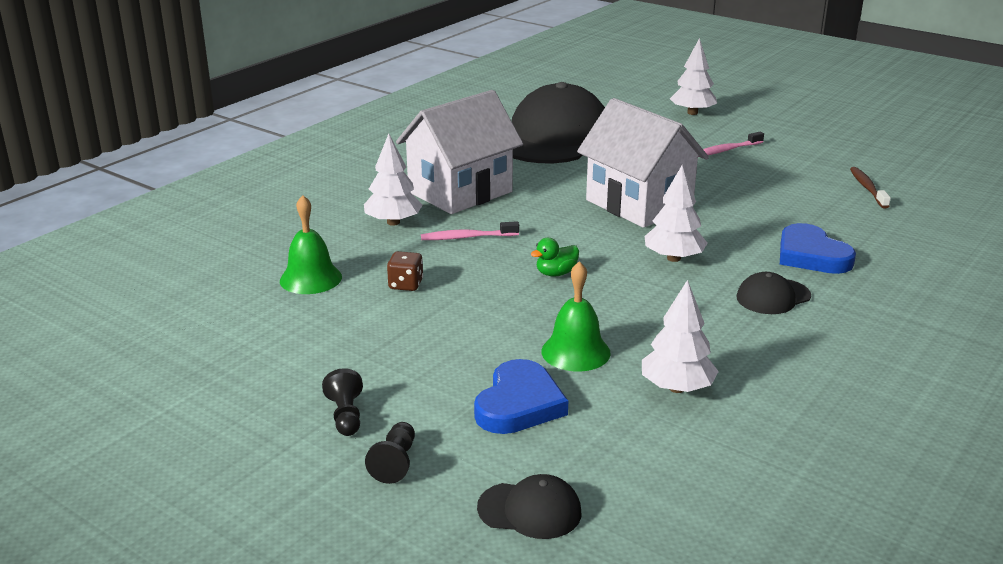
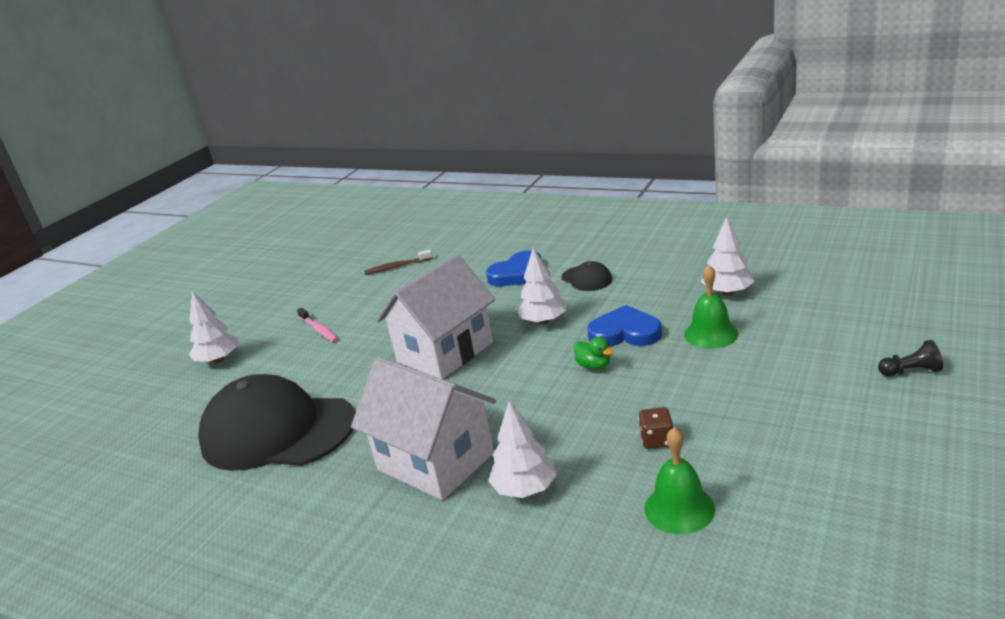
camera: 95 degrees left, 0 degrees up
(346, 416) = (881, 409): black pawn -> none
(467, 237) = (543, 429): pink toothbrush -> none
(519, 404) = (796, 341): blue heart -> blue heart (625, 333)
(530, 510) = (902, 313): black cap -> none

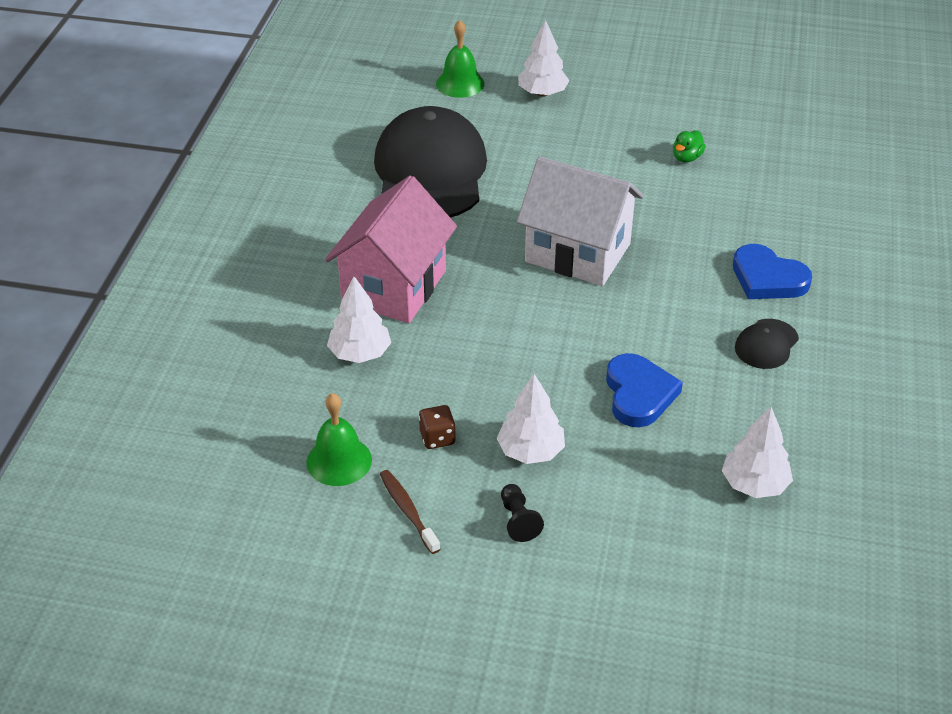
camera: 70 degrees right, 15 degrees up
(319, 330) = (609, 145): pink toothbrush -> none
(397, 267) = (765, 168): brown toothbrush -> brown toothbrush (408, 511)
(435, 461) = (394, 287): white house -> pink house
(543, 321) = (655, 320): white tree -> white tree (530, 451)
(594, 366) = (564, 376): green duck -> green duck (687, 157)
(711, 334) = (647, 471): green bell -> green bell (460, 83)
(911, 371) = (586, 656): black pawn -> black pawn (518, 520)

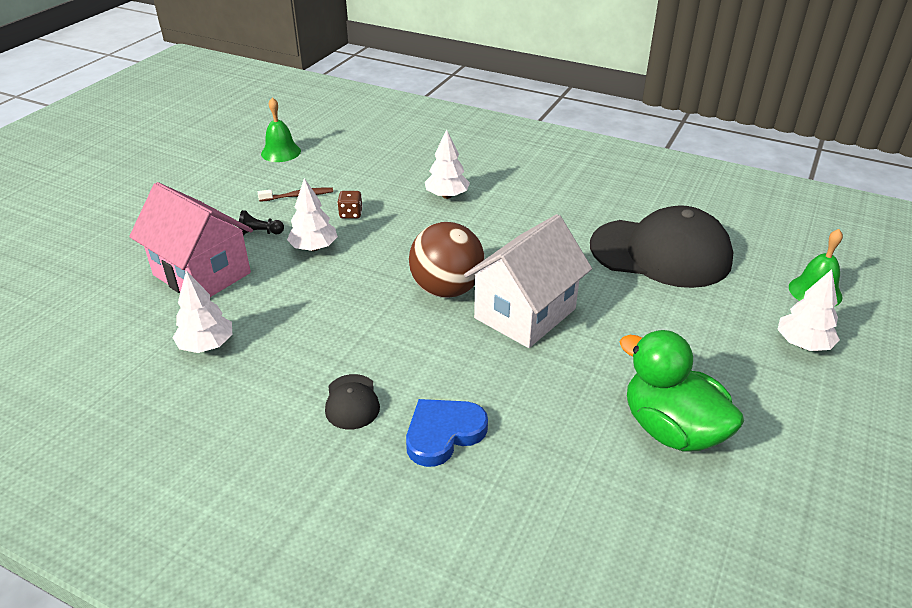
camera: 105 degrees right, 5 degrees down
(339, 461) = (355, 178): green bell -> green bell (281, 152)
(394, 287) = (512, 217): pink house -> pink house (202, 274)
(563, 315) = (447, 289): none -> brown ball
(639, 394) = (337, 309): blue heart -> none
(687, 157) = (671, 429): green duck -> green duck, size x2.47
(766, 344) = (352, 402): black cap -> black cap turned 150 degrees counterclockwise

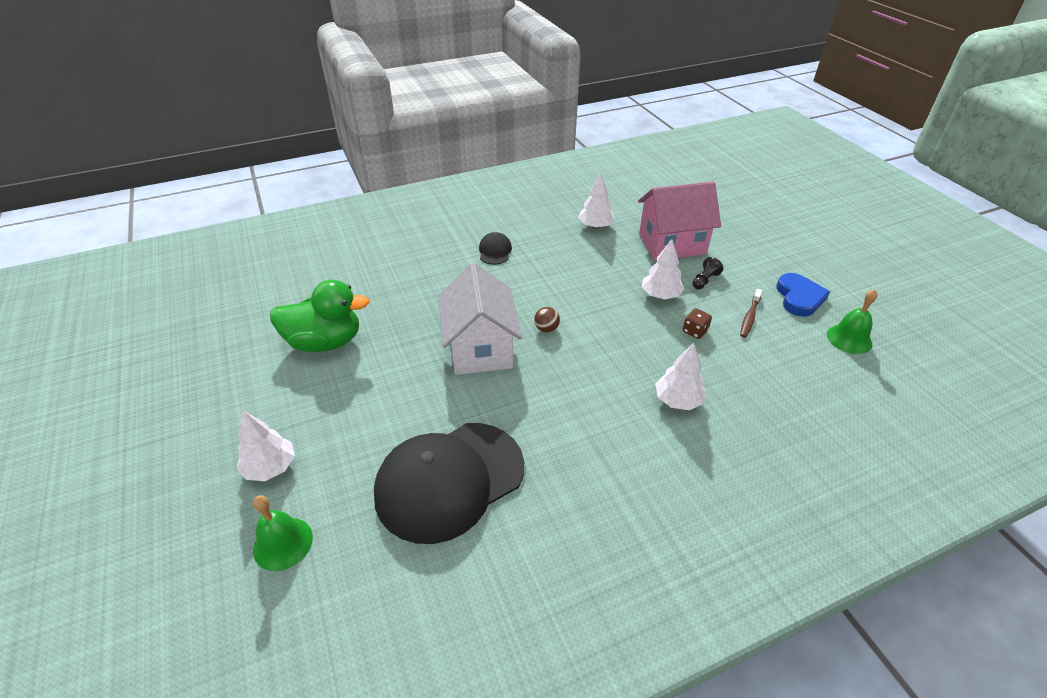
camera: 130 degrees right, 5 degrees up
(352, 402) = (495, 251): black cap -> black cap turned 60 degrees clockwise
(443, 433) = (436, 267): blue heart -> blue heart (799, 298)
(447, 289) = (546, 329): brown ball -> brown ball, size x0.41

